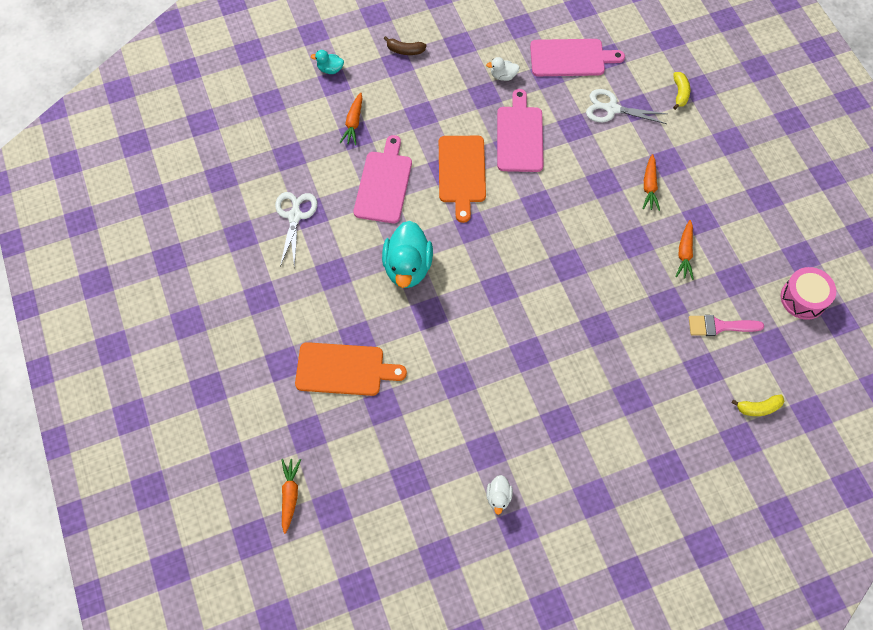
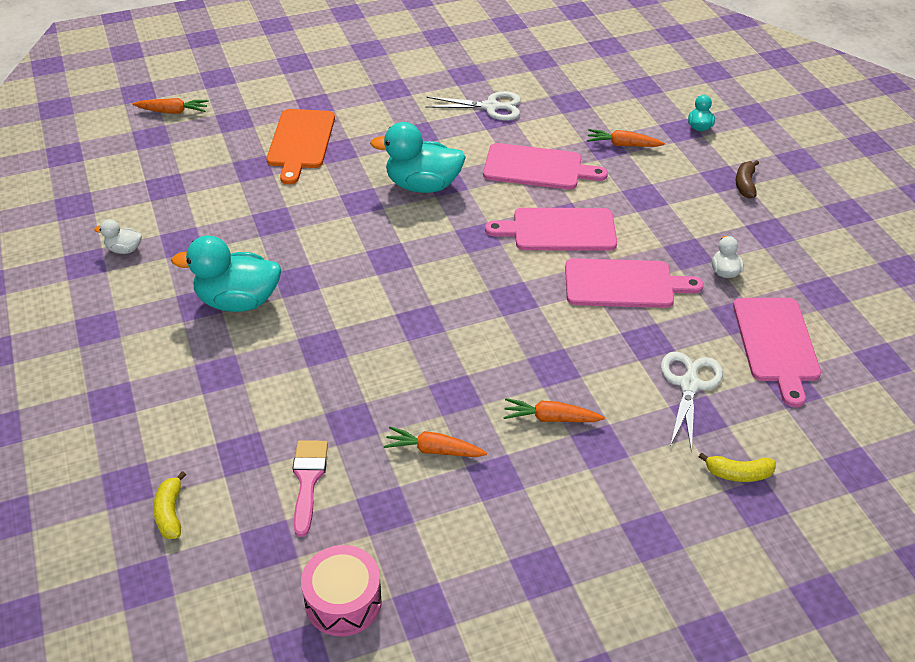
camera: 90 degrees right, 20 degrees down
(461, 172) = (559, 230): orange cutting board -> pink cutting board
(555, 394) = (238, 301): none -> turquoise duck

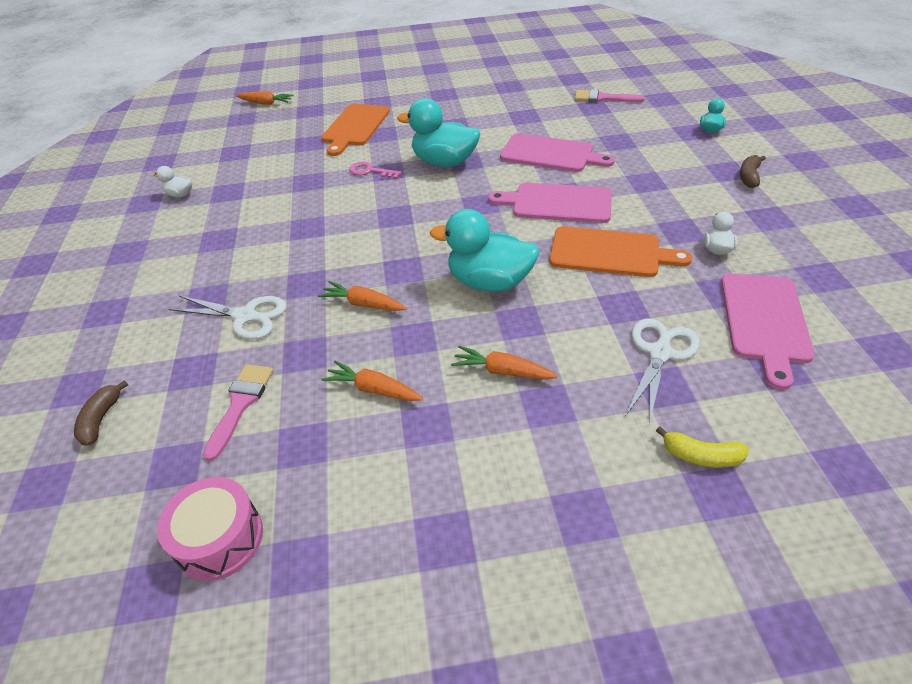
camera: 15 degrees right, 0 degrees up
(170, 513) = (101, 419): yellow banana -> brown banana
(238, 301) = (251, 240): turquoise duck -> turquoise duck (489, 282)
(342, 203) = (370, 171): none -> pink key
(491, 107) = (523, 109): white scissors -> white scissors (246, 316)
(577, 88) = (603, 98): none -> pink brush
(623, 145) = (634, 140): orange carrot -> orange carrot (363, 304)
(624, 284) = (610, 253): pink cutting board -> orange cutting board

